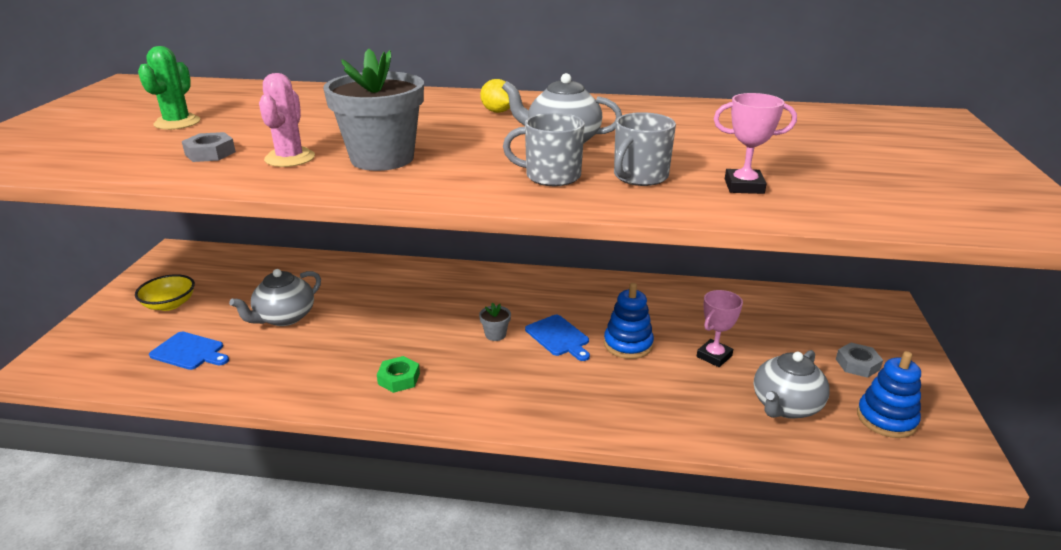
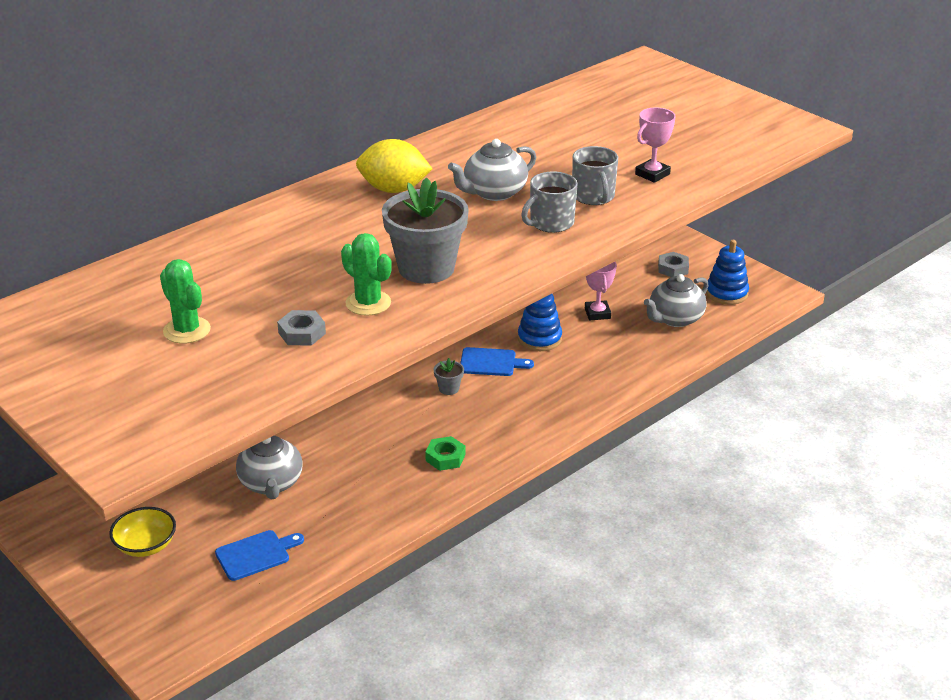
camera: 50 degrees left, 5 degrees up
(290, 158) = (368, 303): pink cactus -> green cactus
(497, 111) = (394, 189): yellow lemon -> yellow lemon, size x1.70
(785, 406) = (675, 319): grey teapot -> grey teapot turned 60 degrees clockwise

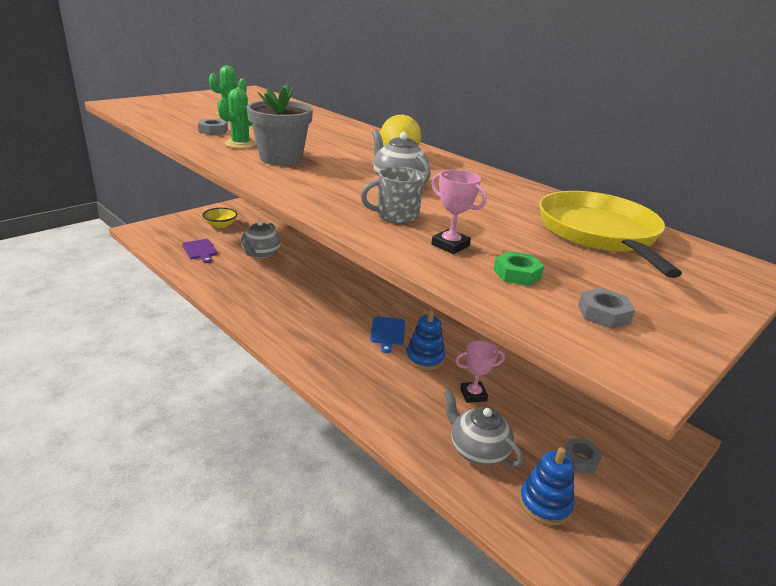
camera: 85 degrees right, 5 degrees down
(256, 554) = (200, 250): blue cutting board -> purple cutting board
(271, 484) = (261, 253): grey teapot -> grey teapot turned 60 degrees counterclockwise
(445, 457) = (271, 309): green nut -> green nut (517, 274)
(449, 388) = (353, 313): grey flower pot -> none
(550, 223) = (345, 196): grey mug -> none
(597, 106) = (599, 233): none -> yellow pan
(742, 128) = (603, 314): none -> grey nut

